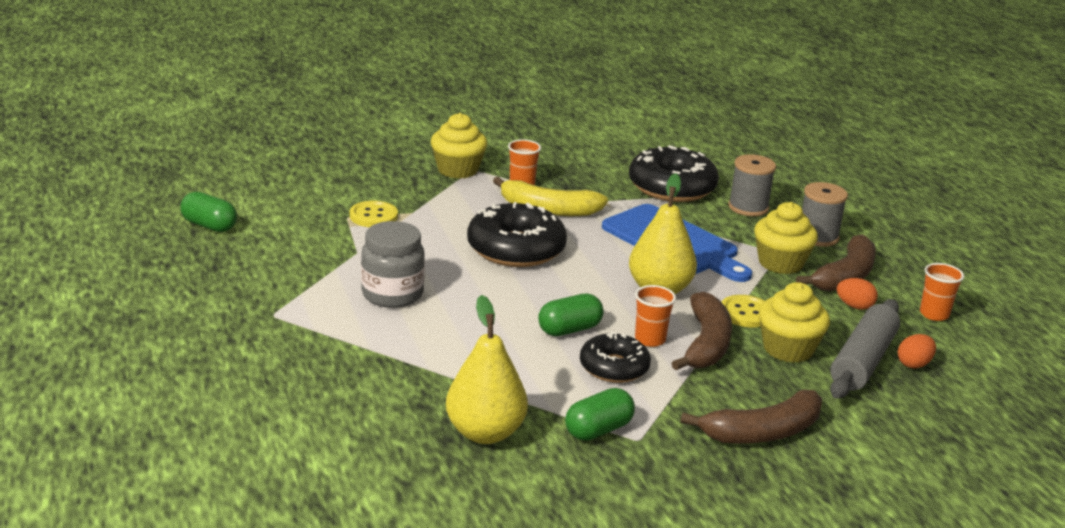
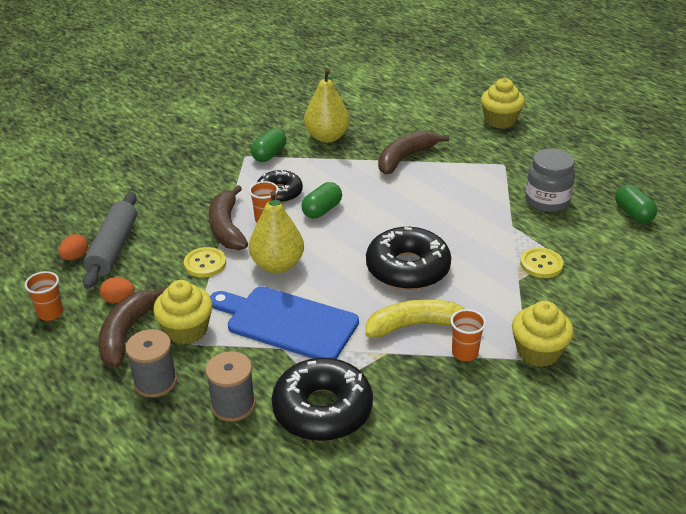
camera: 160 degrees right, 10 degrees up
(209, 226) = (633, 214): green capsule -> green capsule turned 60 degrees clockwise
(392, 294) = (453, 200): grey jar -> grey jar (547, 201)
(762, 432) = (176, 179): brown banana -> brown banana (405, 158)
(788, 349) = (168, 241): yellow cupcake -> yellow cupcake (500, 120)

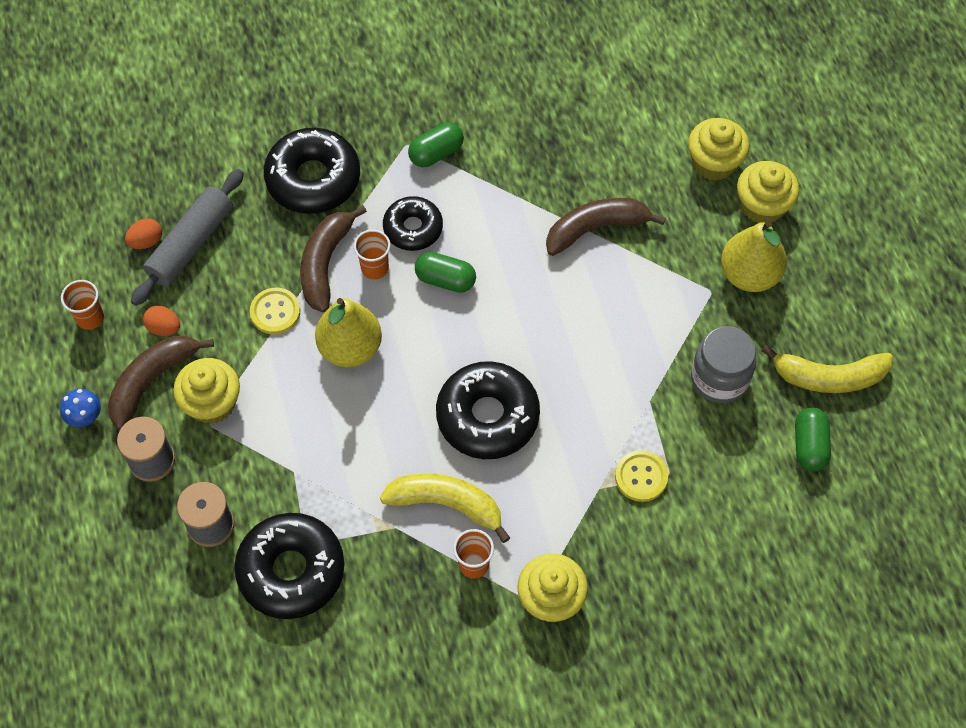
camera: 25 degrees right, 25 degrees up
(79, 374) = (85, 417): none -> blue mushroom
(188, 190) = (313, 179): none -> black donut
(287, 322) = (317, 439): blue cutting board -> none
(322, 210) = (445, 280): green capsule -> green capsule turned 45 degrees clockwise
(327, 137) = (523, 148): yellow pear -> yellow pear (749, 275)
(454, 111) = (714, 163): none -> yellow cupcake
(613, 180) = (829, 377): none -> yellow banana

